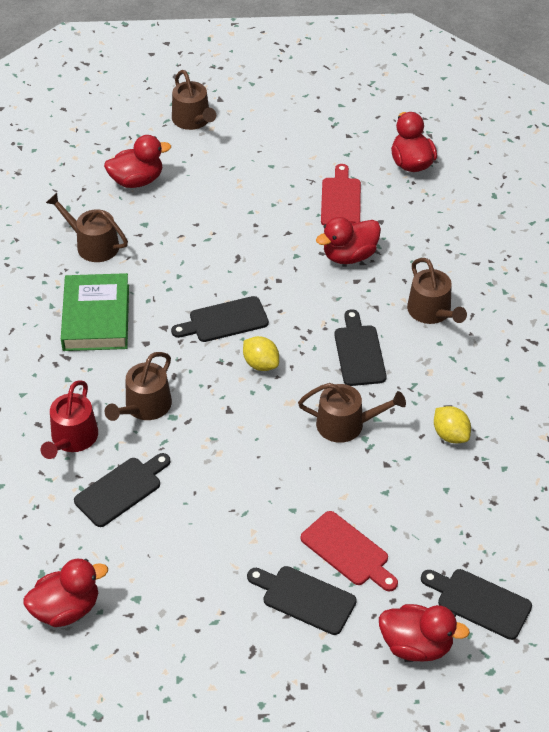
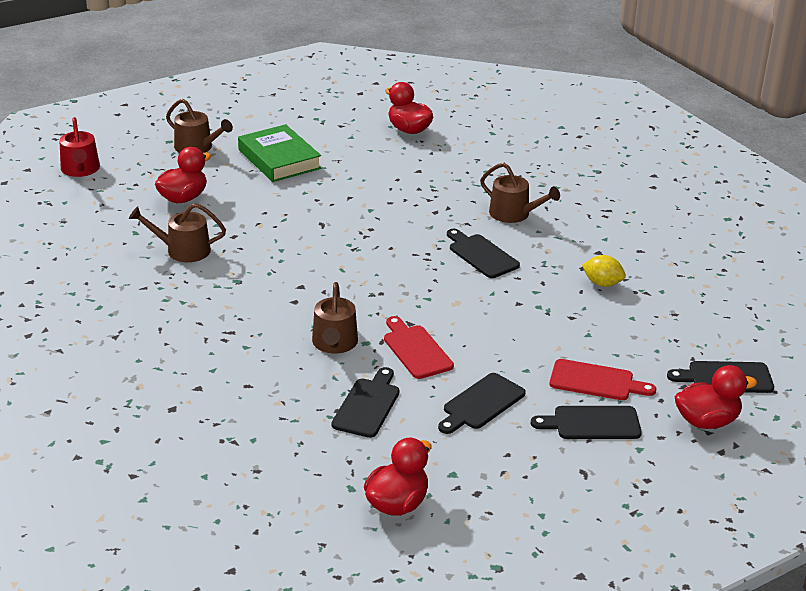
camera: 30 degrees left, 15 degrees down
(72, 439) = (289, 385): red watering can -> red watering can (80, 170)
(96, 317) = (233, 297): green book -> green book (279, 159)
(224, 320) = (349, 267): black cutting board -> black cutting board (481, 403)
(261, 364) = (408, 286): yellow lemon -> none
(341, 200) = (373, 166): red cutting board -> red cutting board (416, 350)
(346, 424) = (516, 302): brown watering can -> none
(349, 256) = (414, 198): red duck -> none

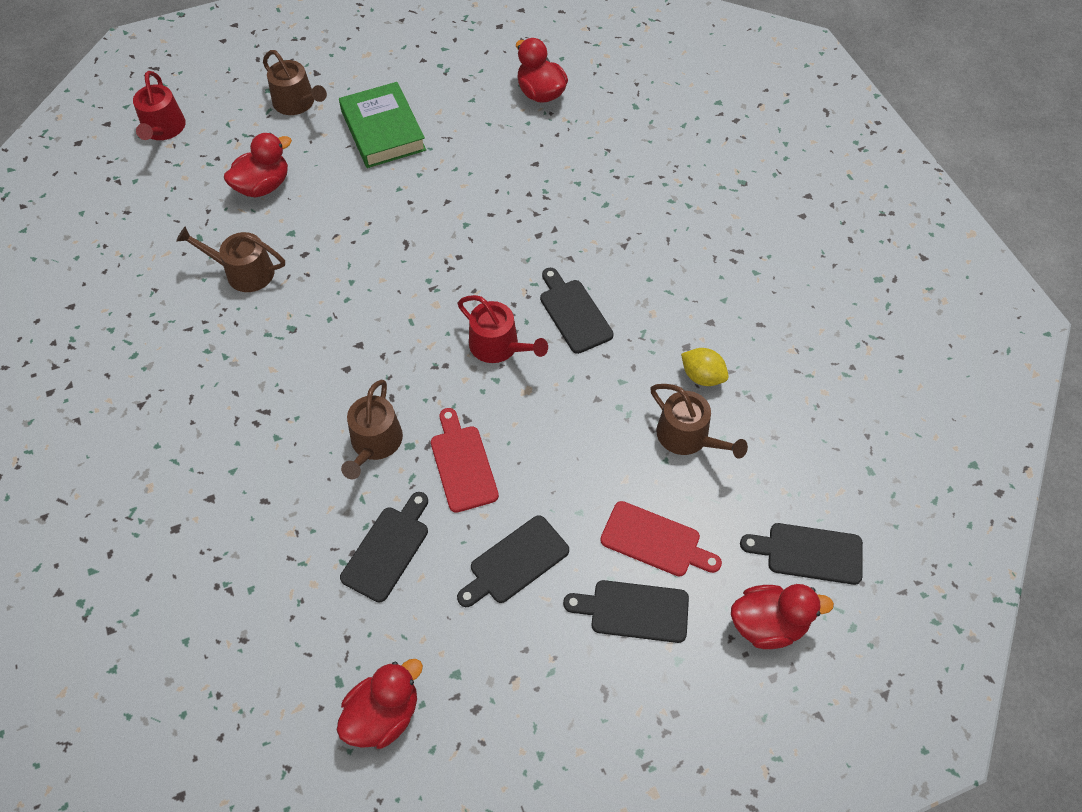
camera: 10 degrees right, 25 degrees up
(424, 279) = (499, 346): none -> red watering can
(514, 214) = (628, 247): brown watering can -> brown watering can (688, 437)

